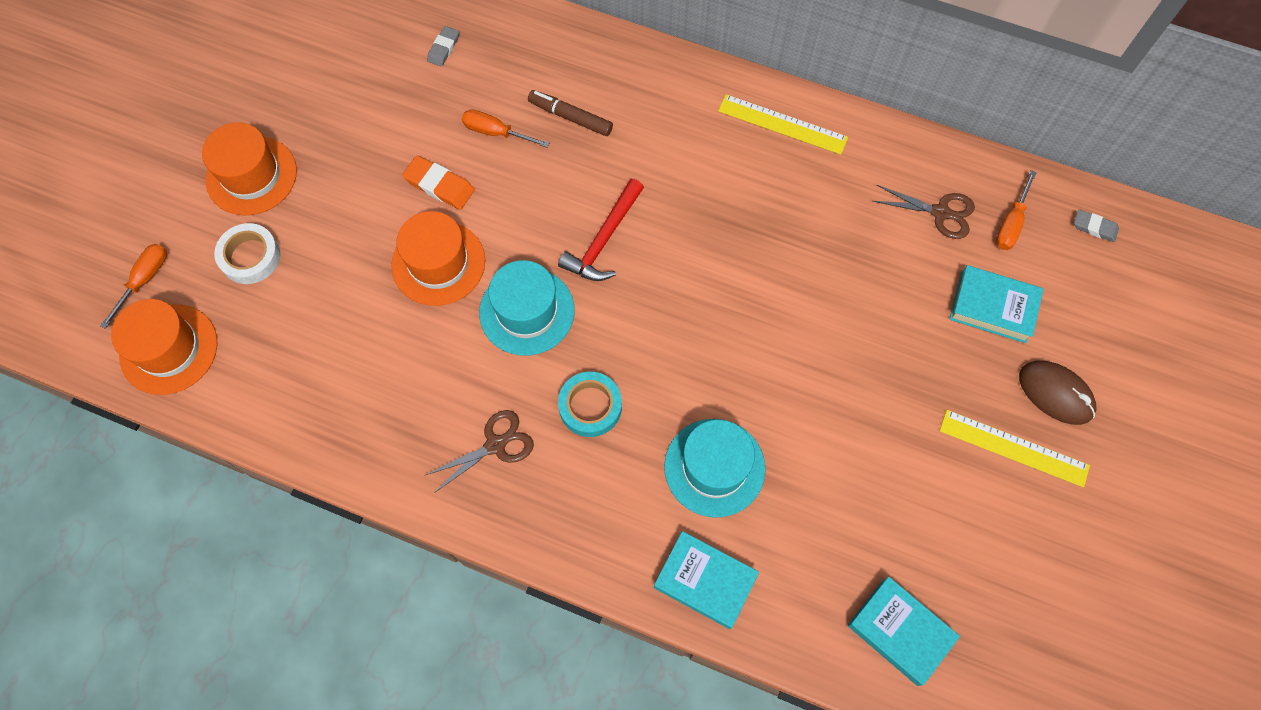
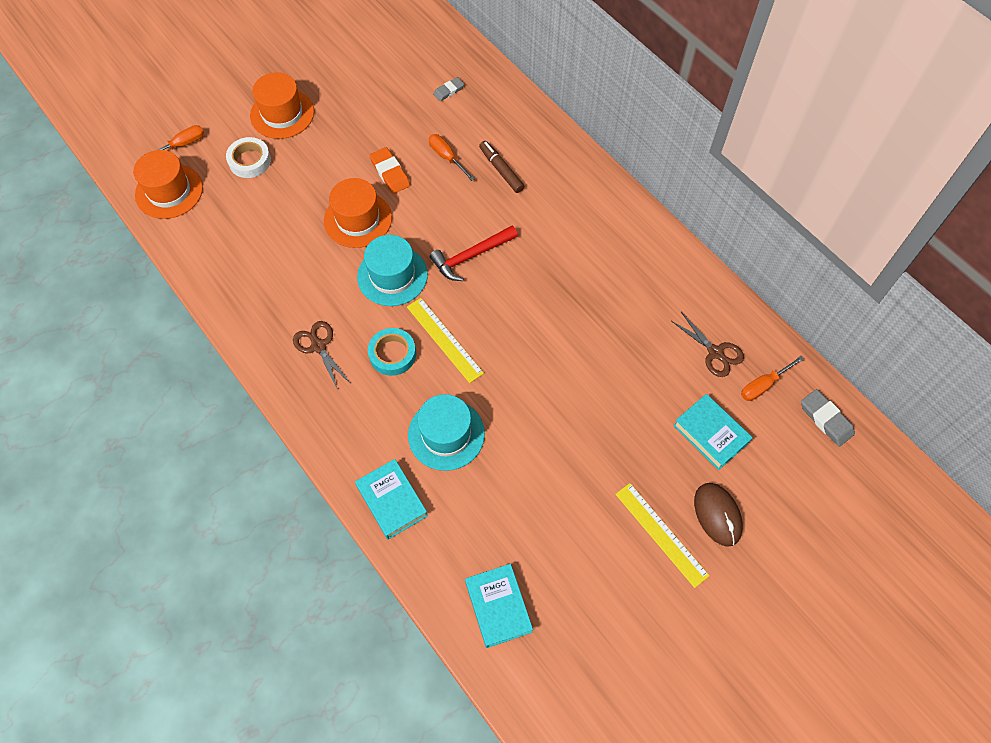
camera: 30 degrees right, 5 degrees down
(495, 445) = (318, 346): brown scissors -> brown scissors turned 120 degrees counterclockwise
(782, 124) = (641, 241): yellow ruler -> yellow ruler (444, 339)
(1094, 227) = (826, 419): grey eraser -> grey eraser, size x1.55

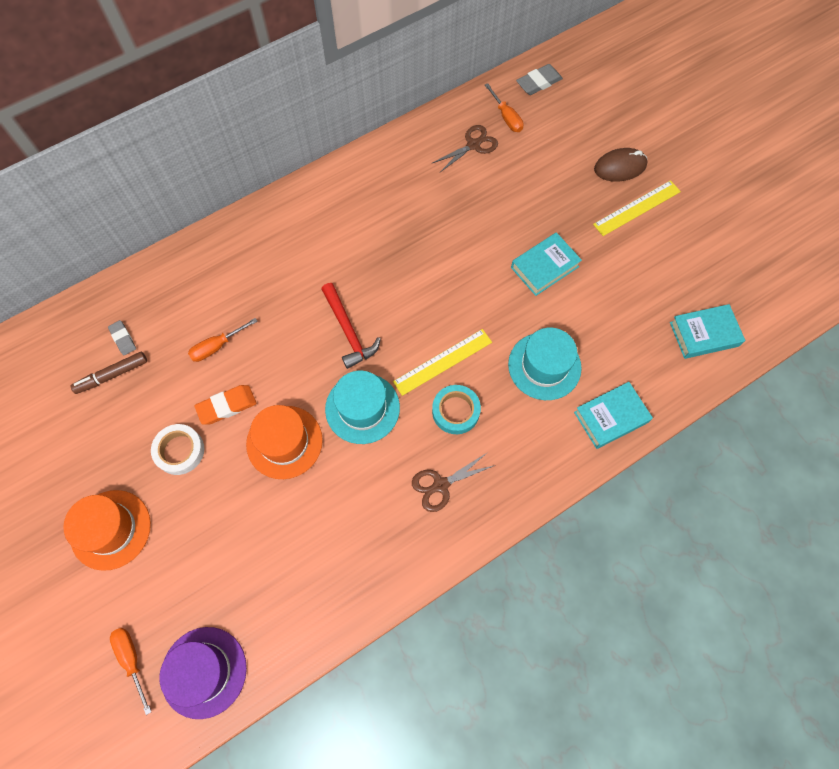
camera: 85 degrees left, 5 degrees up
(169, 191) = (204, 672): orange hat -> purple hat
(250, 161) = (176, 568): white tape -> white tape (180, 451)
(501, 170) = (245, 295): brown marker -> brown marker (112, 375)
(710, 434) = (549, 160): turquoise book -> turquoise book (544, 267)

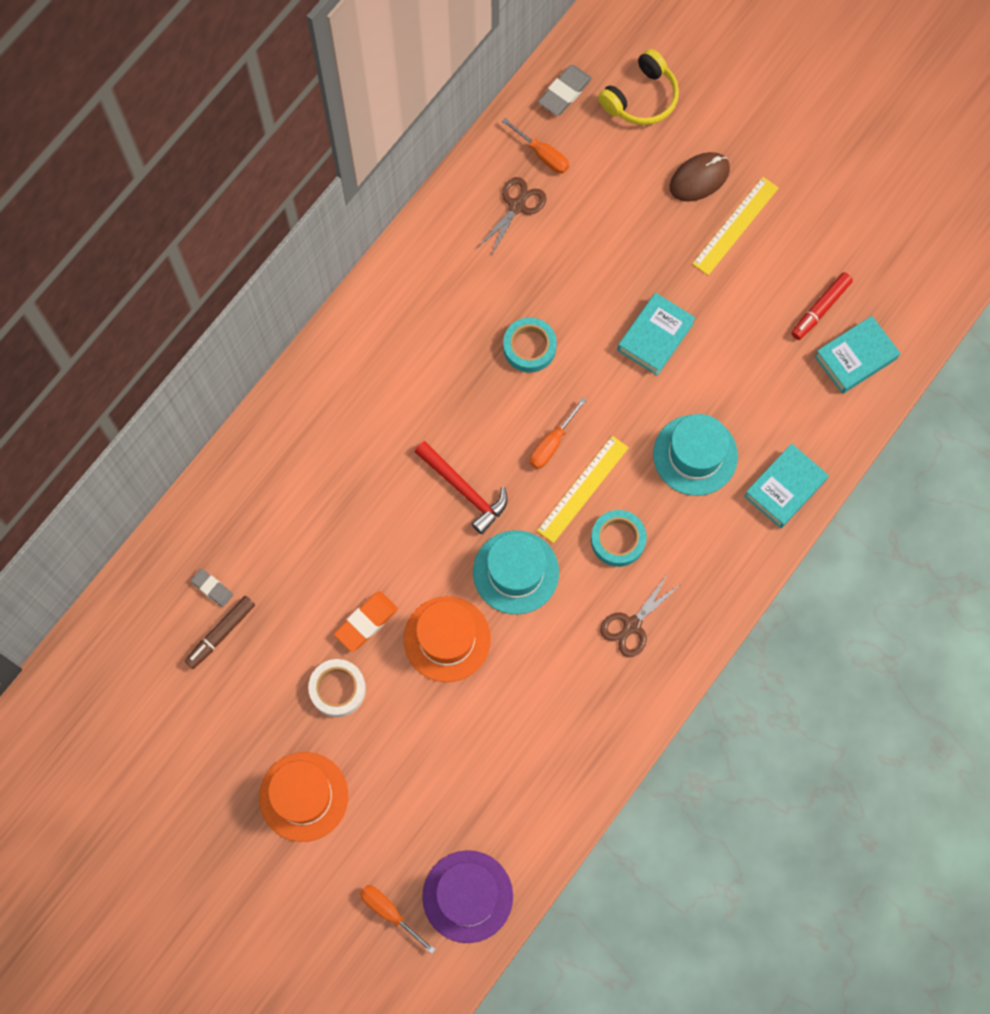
camera: 20 degrees left, 5 degrees up
(217, 346) = (323, 559): orange screwdriver -> orange screwdriver (552, 443)
(443, 244) = (529, 347): none -> turquoise tape
(594, 101) = (641, 98): none -> yellow headphones
(686, 288) = (820, 309): none -> red marker

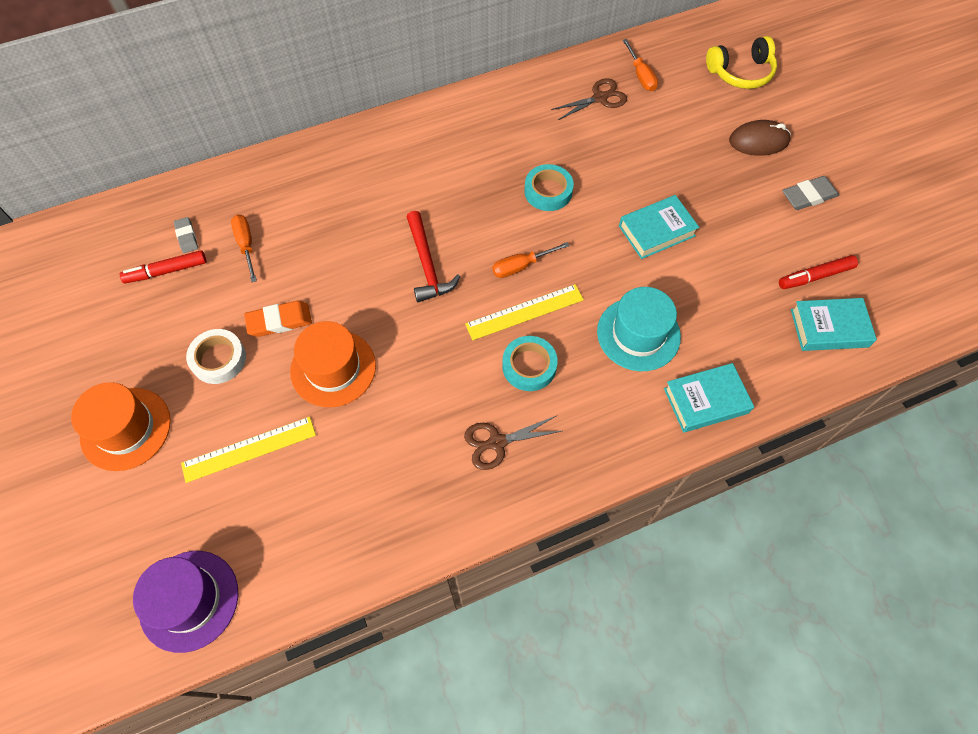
camera: 30 degrees right, 10 degrees down
(221, 634) = (166, 271): brown marker -> red marker
(389, 912) = (114, 572): orange screwdriver -> orange screwdriver (246, 245)
(516, 572) = (426, 346): turquoise hat -> none
(564, 92) = (682, 46): grey eraser -> grey eraser (808, 196)
(735, 225) = (771, 185): yellow ruler -> yellow ruler (249, 449)

